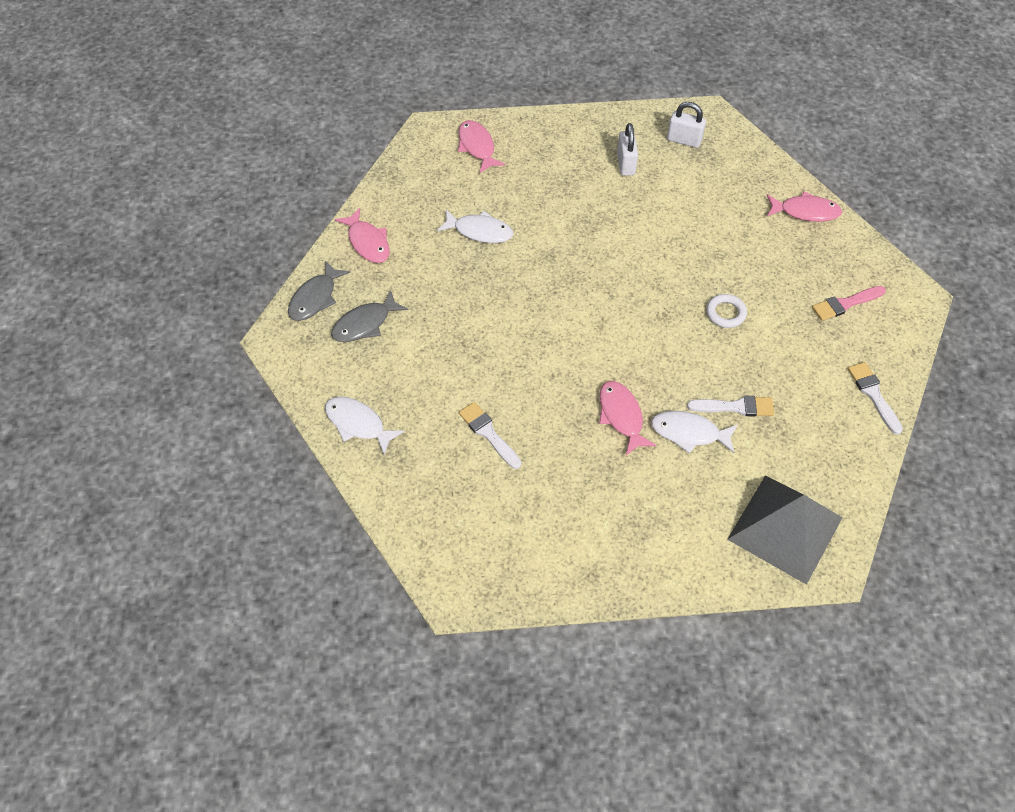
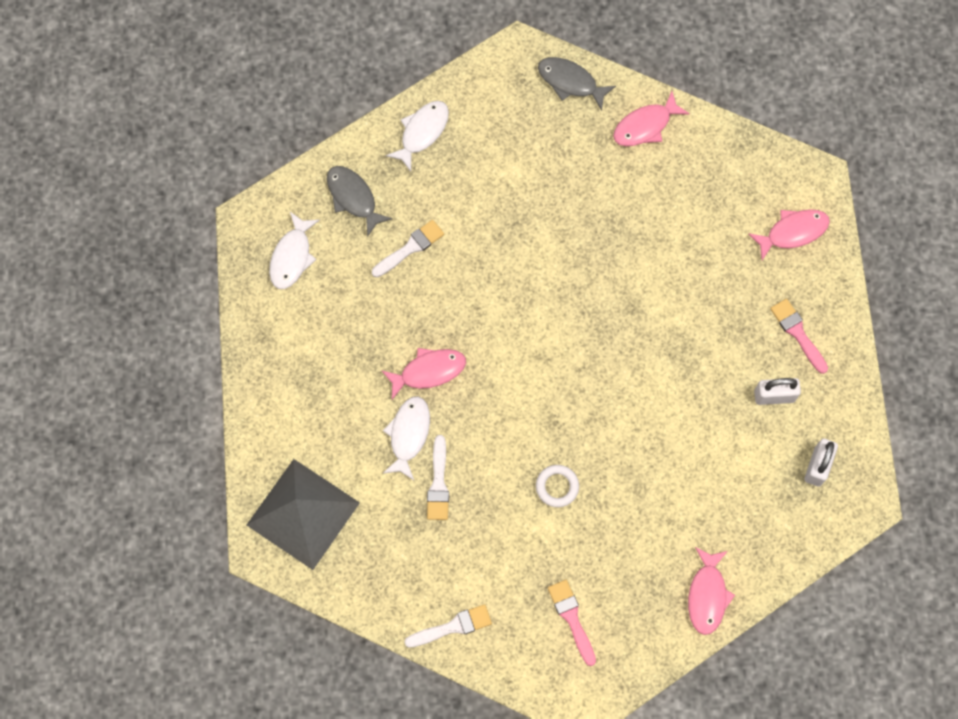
camera: 90 degrees right, 15 degrees up
(365, 324) = (538, 130): grey fish -> grey fish (353, 198)
(480, 231) = (664, 237): white fish -> white fish (292, 257)
(569, 147) = (797, 333): none -> pink brush

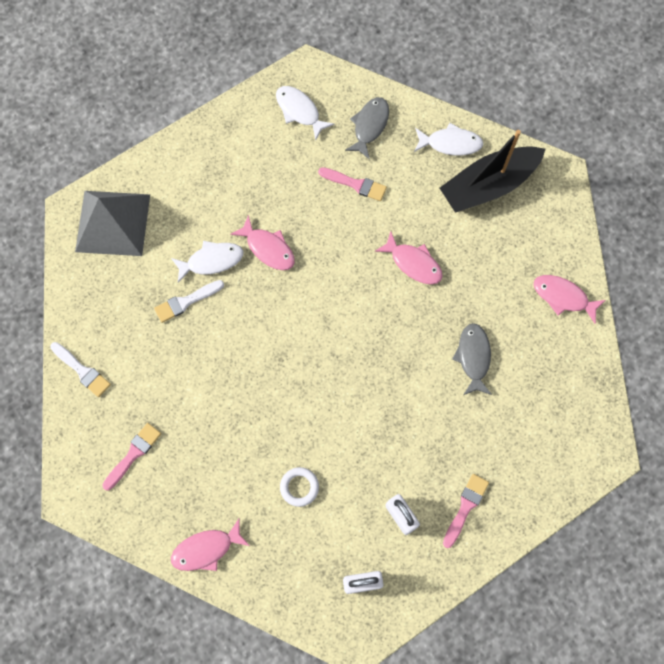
camera: 60 degrees right, 0 degrees up
(292, 257) = (299, 111): white fish -> white fish turned 60 degrees clockwise
(410, 248) = (355, 184): white brush -> pink brush
(490, 124) = (488, 185): none -> black boat
(557, 487) = (231, 388): white ring -> white ring (299, 487)
(570, 82) = (561, 223): grey fish -> grey fish (473, 357)
(793, 232) = (549, 458): pink fish -> pink fish (413, 263)

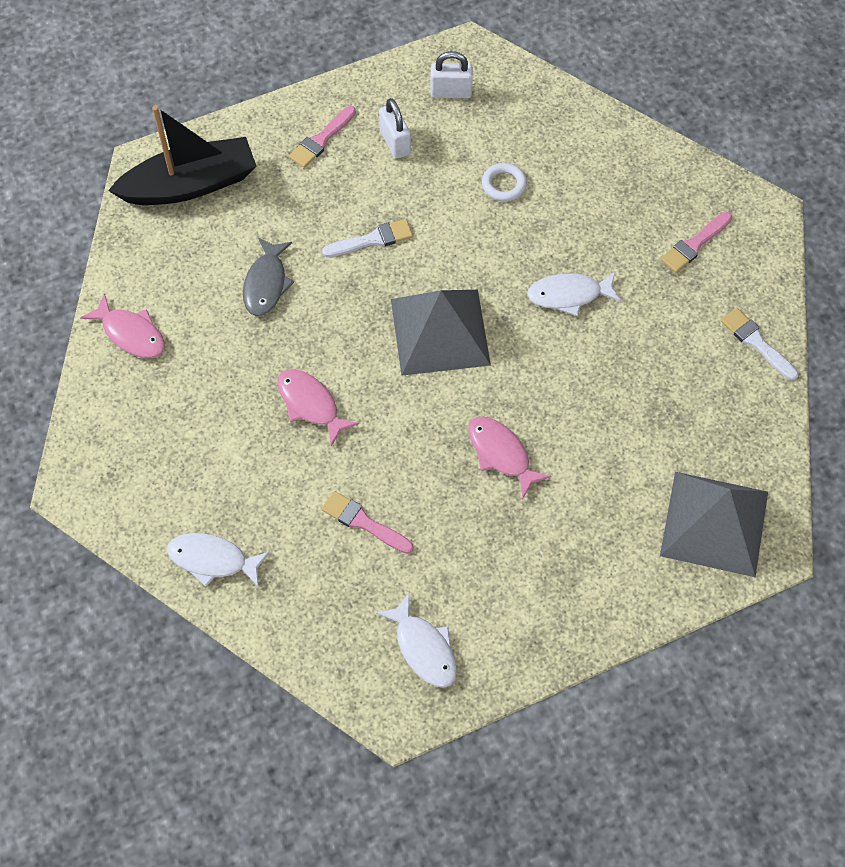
camera: 170 degrees left, 10 degrees down
(186, 302) = (618, 403): white brush -> white brush (372, 240)
(206, 549) = (616, 144): pink fish -> none
(211, 261) = (580, 450): white fish -> white fish (569, 295)
(329, 338) = (440, 332): none -> grey pyramid
(369, 126) = (323, 607): grey fish -> none
(488, 185) = (178, 490): black boat -> black boat (190, 185)

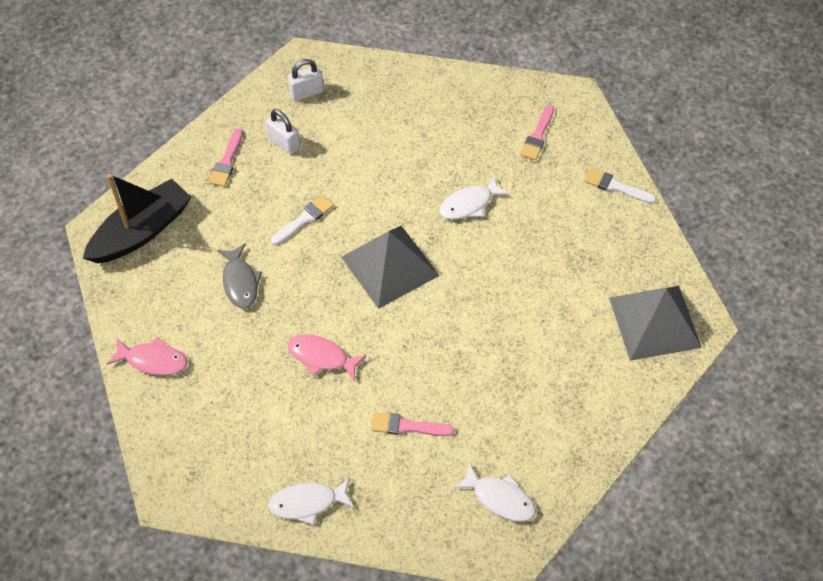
camera: 25 degrees left, 5 degrees down
(501, 454) = (481, 335): pink fish -> none
(504, 185) = (380, 144): white ring -> none

